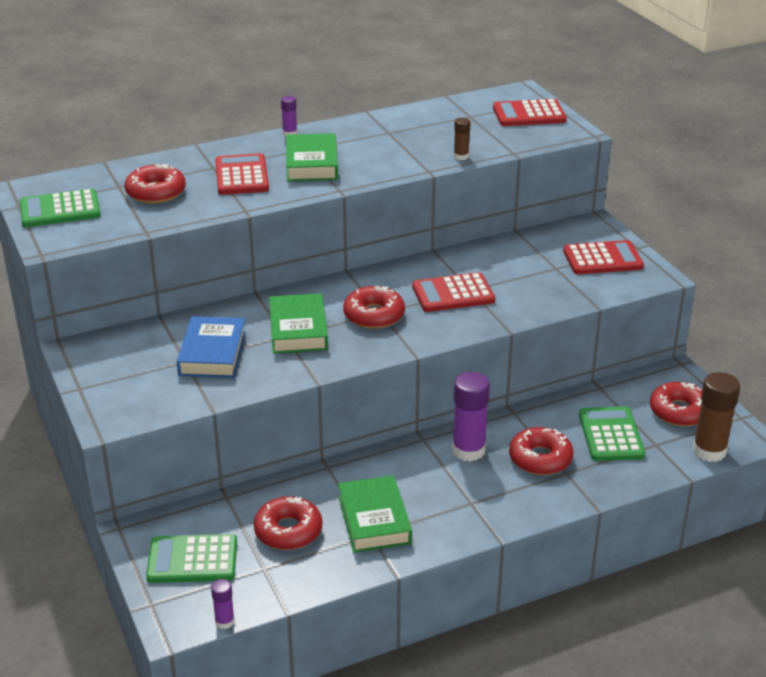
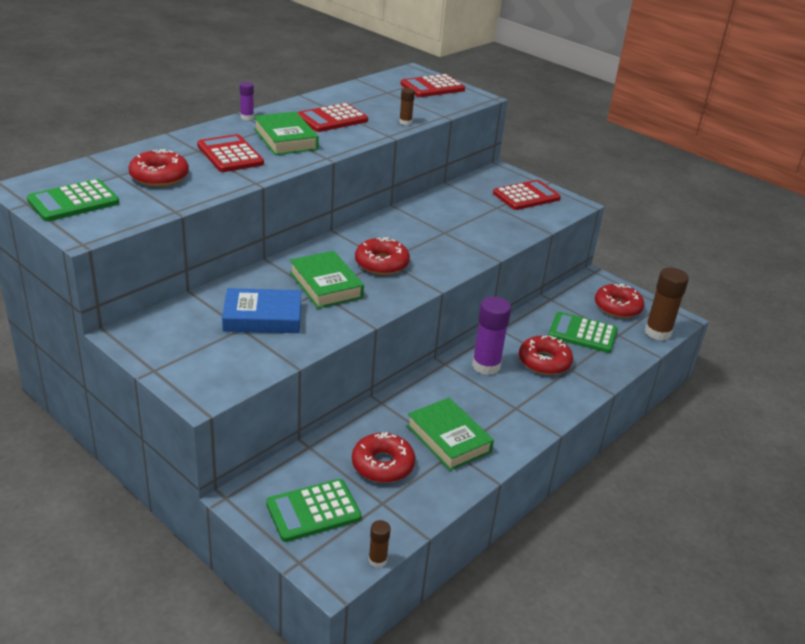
camera: 25 degrees left, 0 degrees up
(212, 353) = (262, 317): blue book -> blue book turned 75 degrees counterclockwise
(224, 621) = (377, 560): purple glue stick -> brown glue stick
(453, 294) = (433, 237): red calculator -> red calculator (332, 119)
(610, 435) = (582, 333): green calculator -> green calculator turned 45 degrees counterclockwise

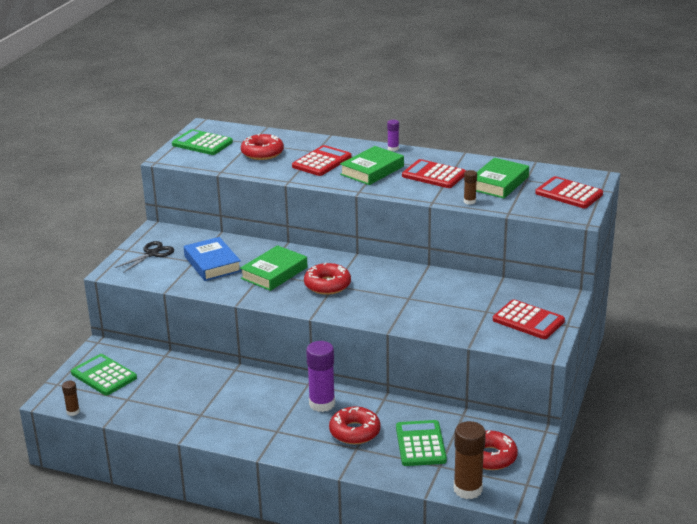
camera: 70 degrees right, 5 degrees down
(187, 353) = (152, 254): none -> black scissors
(382, 465) = (165, 389): red donut -> none
(448, 439) = (214, 409): green book -> green book (499, 183)

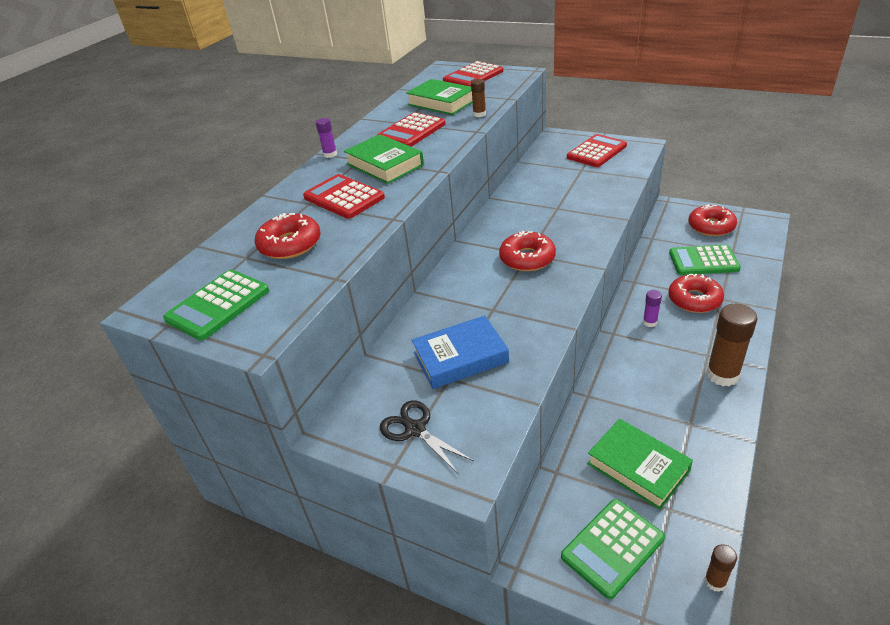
camera: 80 degrees left, 10 degrees up
(274, 273) = (494, 299): green book -> green book (638, 467)
(322, 404) = (649, 322): purple glue stick -> purple glue stick, size x0.50
(468, 489) = (761, 238): brown glue stick -> brown glue stick (722, 375)

